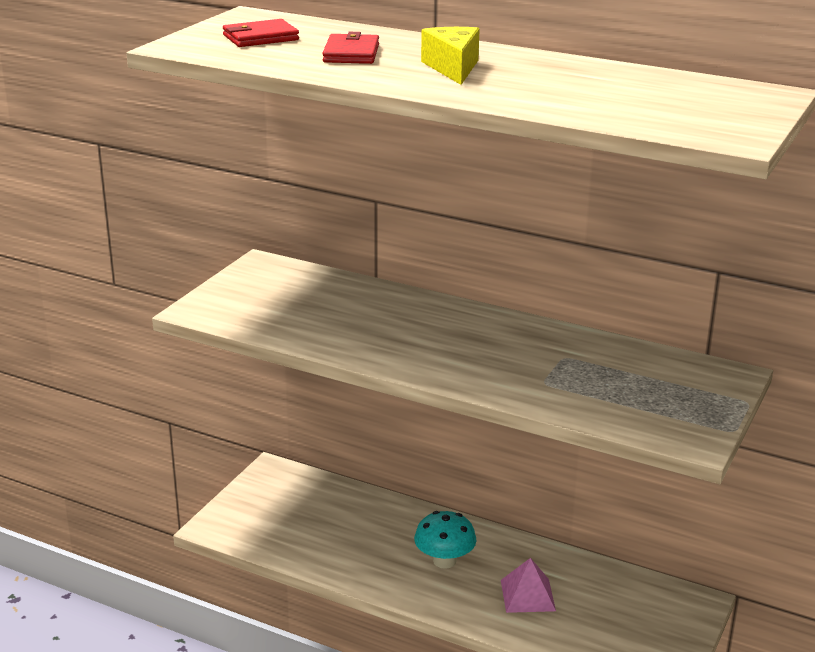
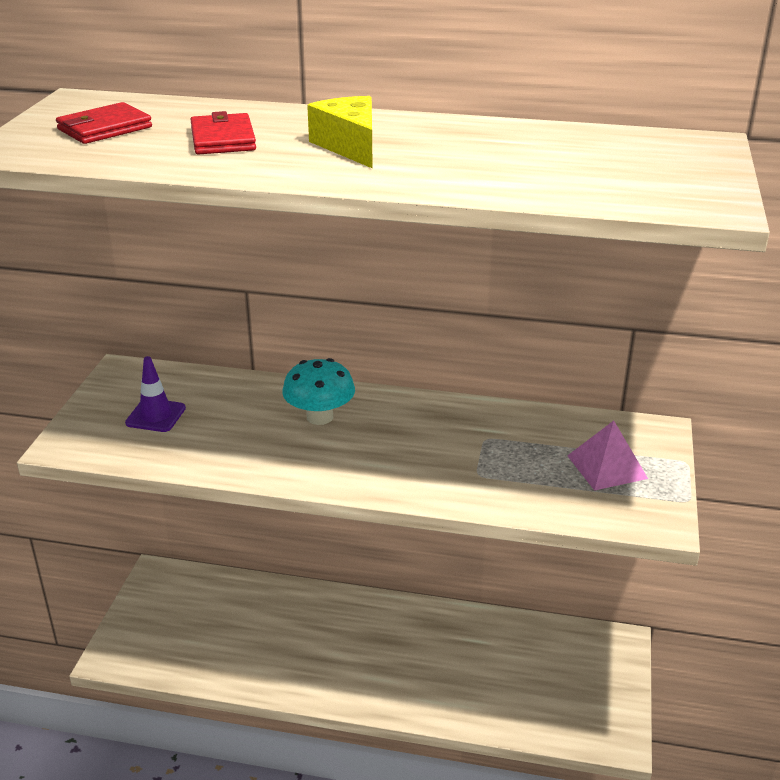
camera: 15 degrees left, 5 degrees up
(278, 300) = (155, 416): none -> purple traffic cone
(444, 561) = (365, 647): turquoise mushroom -> turquoise mushroom (320, 417)
(528, 595) = (459, 670): pink pyramid -> pink pyramid (607, 467)

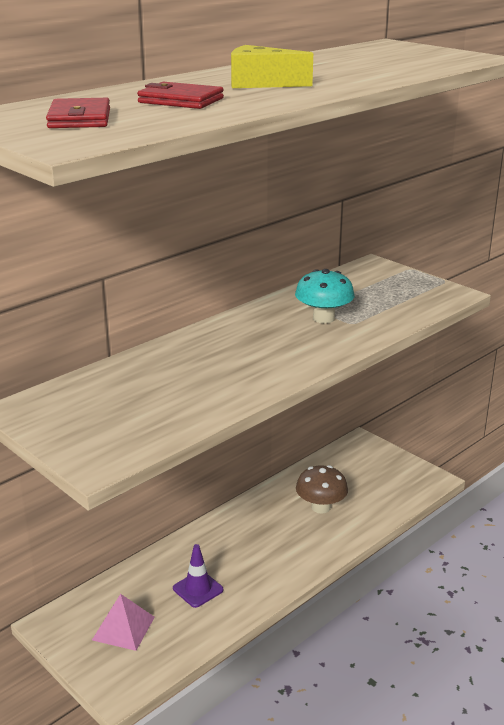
camera: 55 degrees left, 5 degrees down
(155, 416) = (115, 411): purple traffic cone -> purple traffic cone (198, 589)
(320, 417) = (215, 350): turquoise mushroom -> turquoise mushroom (323, 318)
(467, 665) = (321, 507): none -> brown mushroom
(607, 467) = (390, 288): pink pyramid -> pink pyramid (123, 628)

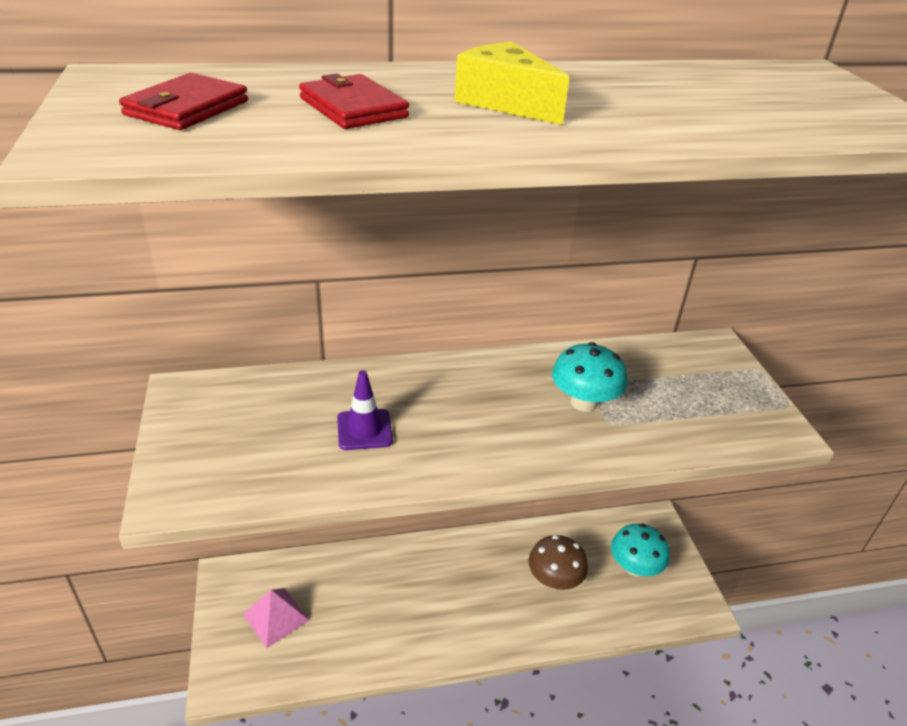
camera: 30 degrees right, 10 degrees up
(198, 589) = (368, 611): purple traffic cone -> purple traffic cone (364, 430)
(369, 475) = (634, 567): none -> turquoise mushroom

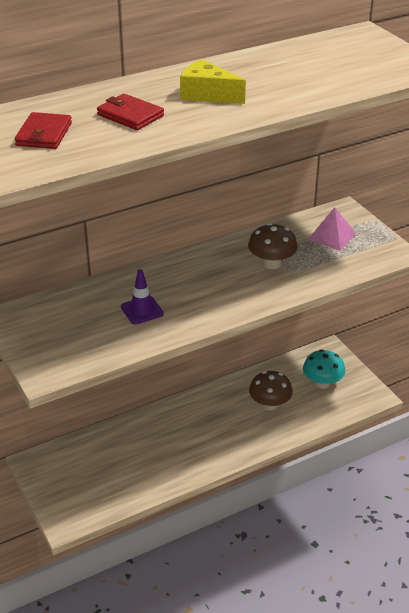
camera: 15 degrees left, 0 degrees up
(275, 617) = (83, 476): pink pyramid -> pink pyramid (331, 236)
(583, 402) = (271, 263): turquoise mushroom -> brown mushroom

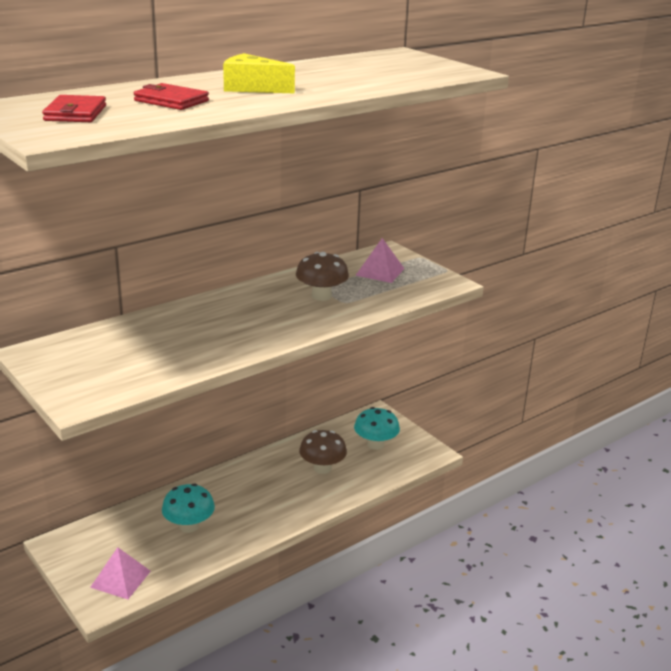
camera: 10 degrees left, 10 degrees down
(83, 500) = (120, 579): none -> pink pyramid
(142, 310) = (185, 341): purple traffic cone -> none
(145, 454) = (189, 526): none -> turquoise mushroom

